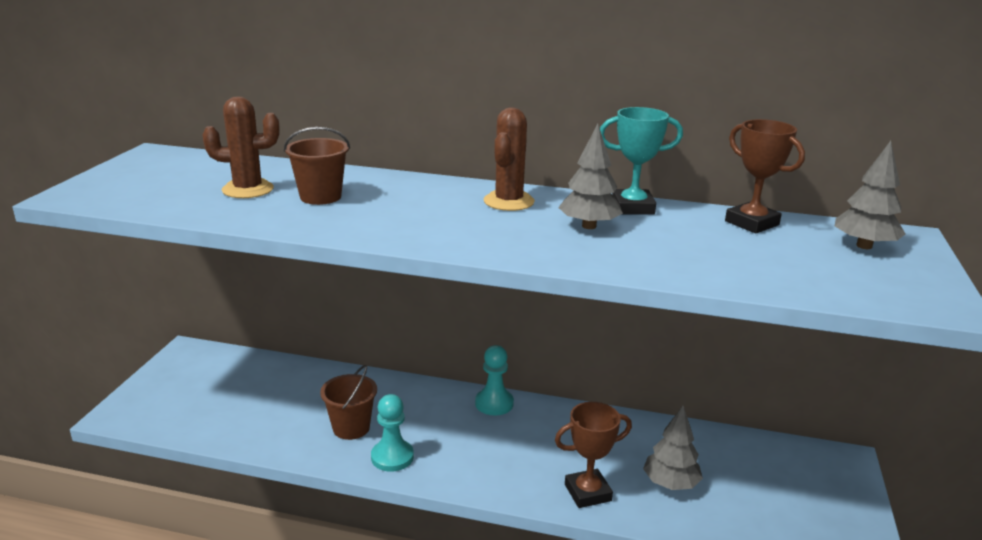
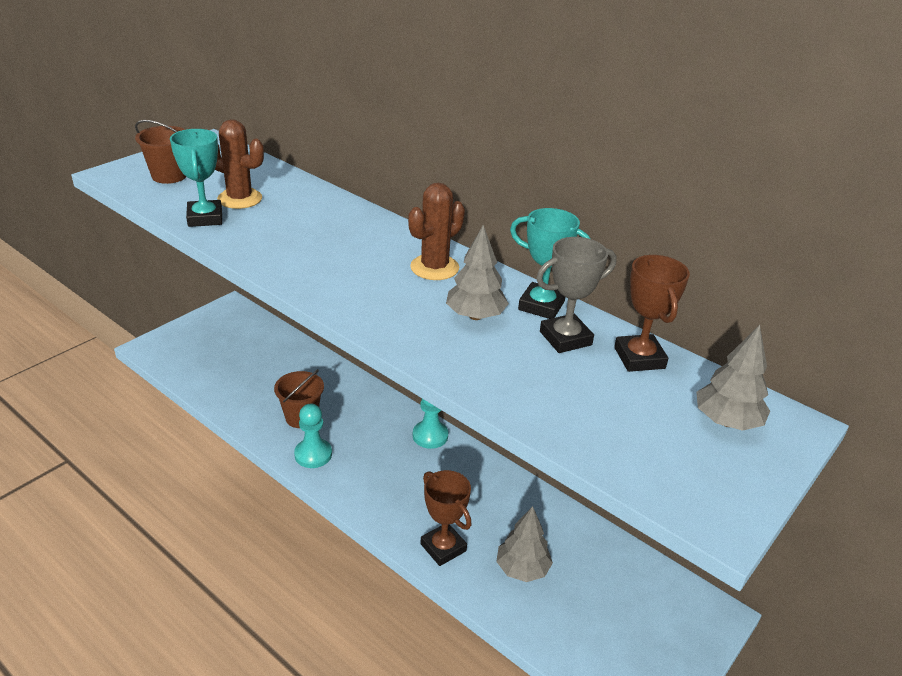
camera: 25 degrees right, 10 degrees up
(228, 211) = (205, 218): none -> turquoise trophy
(320, 197) = (286, 221): brown bucket -> brown bucket (169, 176)
(587, 492) = (443, 547): brown trophy -> brown trophy turned 45 degrees clockwise
(680, 224) = (565, 338): none -> grey trophy

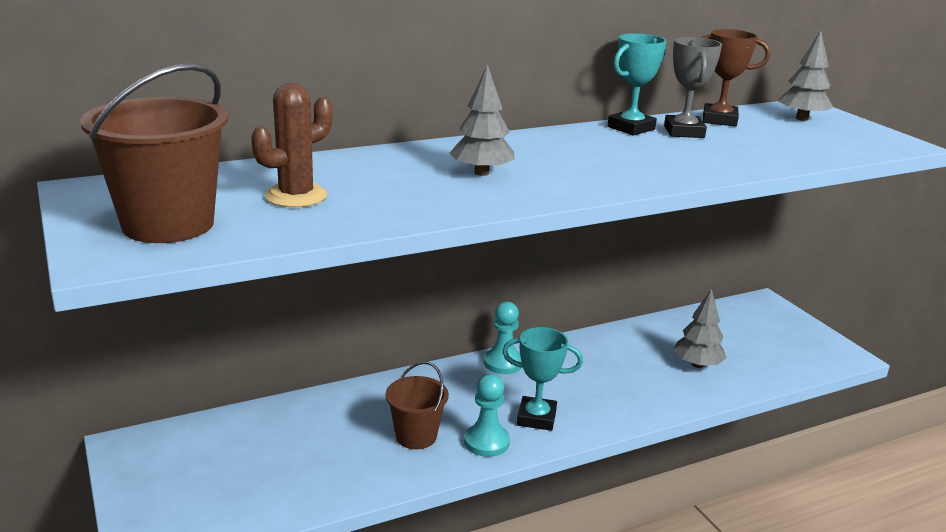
camera: 65 degrees left, 10 degrees down
(169, 176) = (168, 224): brown bucket -> brown bucket, size x1.66
(205, 218) = (328, 220): turquoise trophy -> turquoise trophy (536, 418)
(434, 267) = (541, 146): brown cactus -> none
(443, 547) = (658, 396): brown trophy -> none
(475, 316) = (635, 149): grey tree -> grey tree (481, 173)

